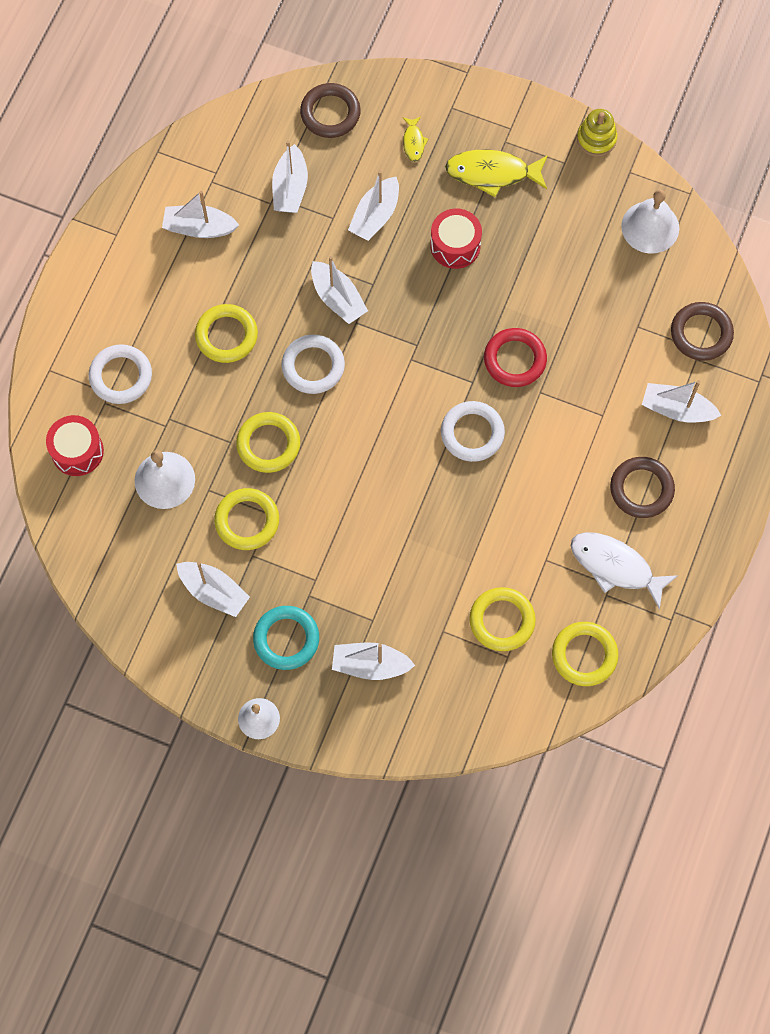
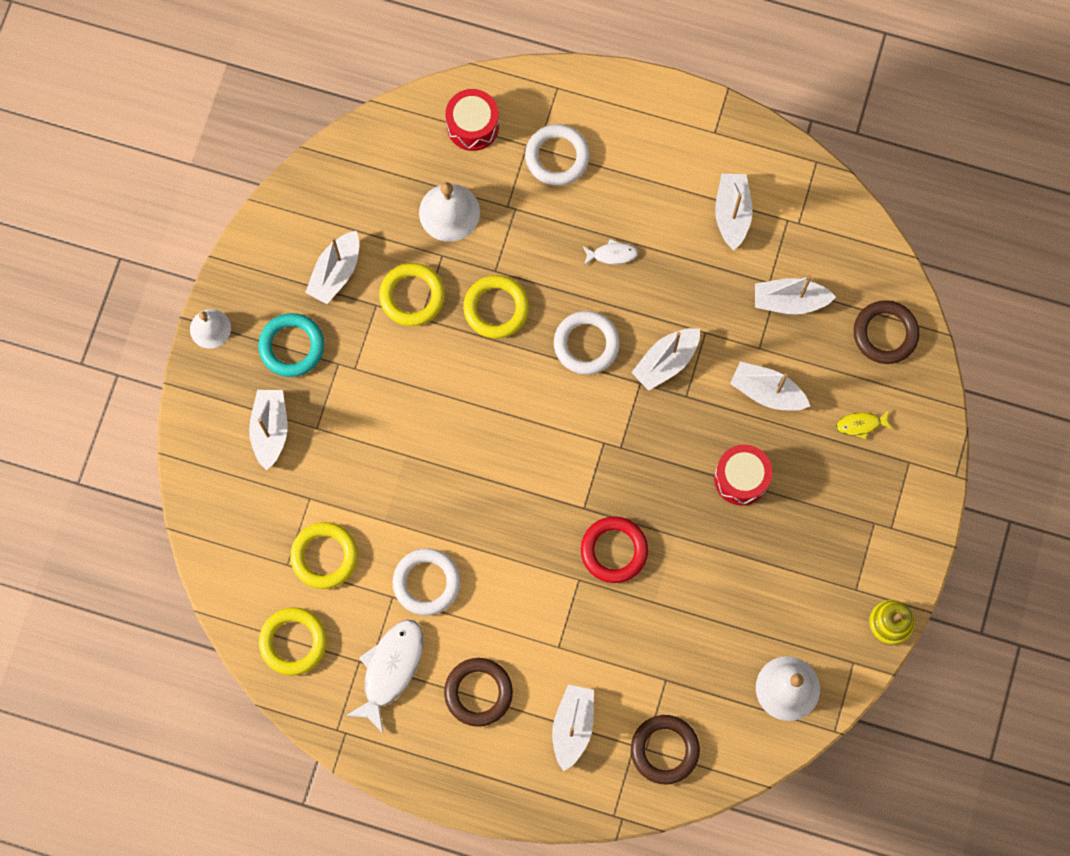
camera: 85 degrees right, 5 degrees up
(226, 335) = (612, 254): yellow ring -> white fish
(472, 433) = (526, 512): white ring -> white ring (426, 582)
(492, 173) = (833, 512): yellow fish -> none

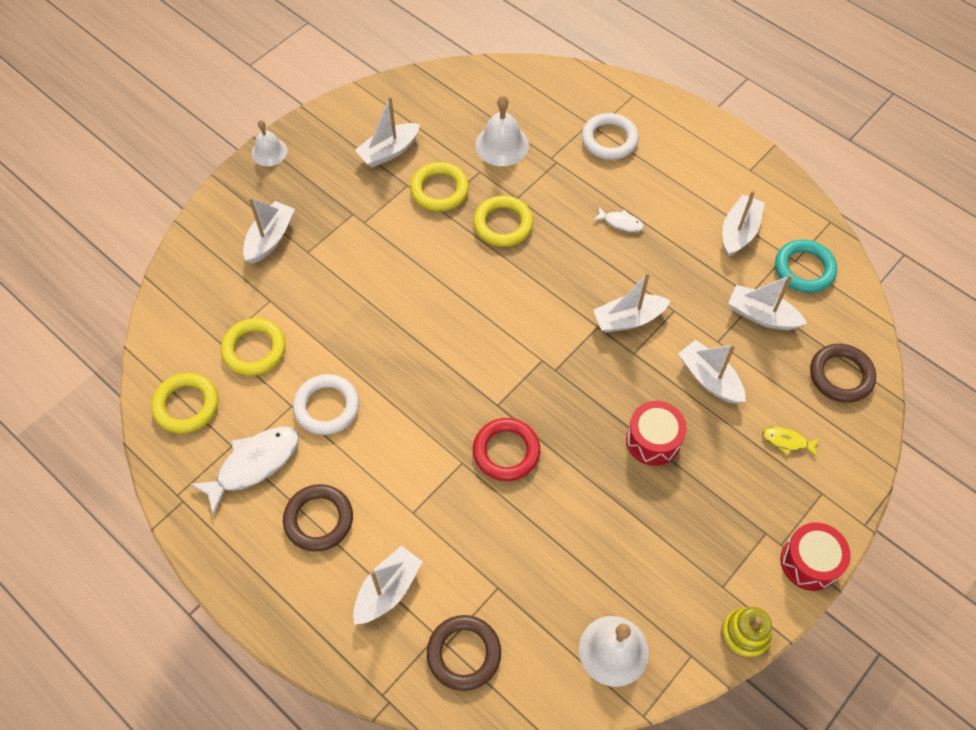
camera: 25 degrees right, 15 degrees down
(292, 346) = (324, 188): turquoise ring -> turquoise ring (804, 269)
(472, 126) = (552, 96): red drum -> red drum (809, 562)
(586, 344) = (565, 279): white ring -> none

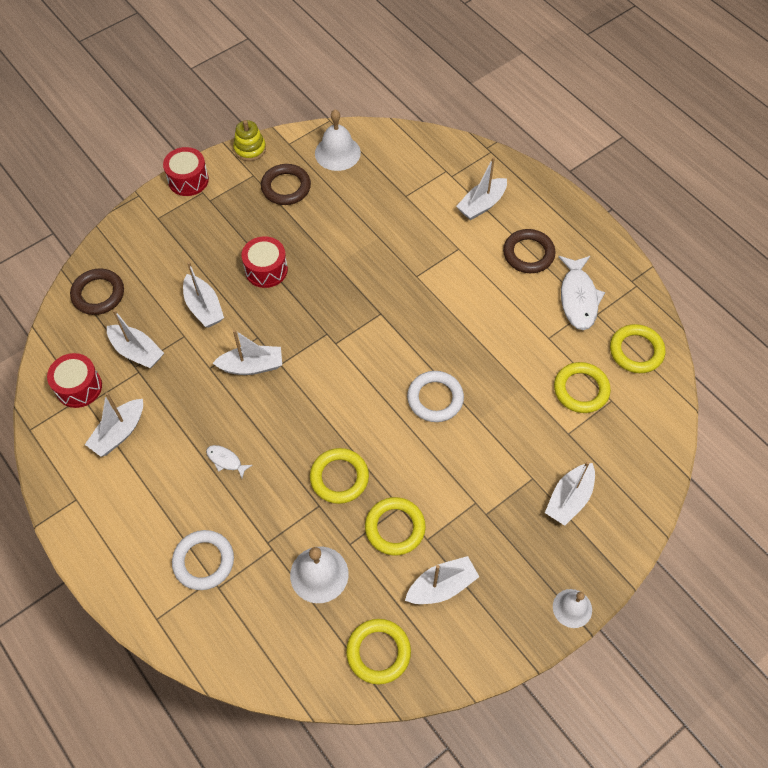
camera: 170 degrees left, 0 degrees up
(254, 464) = (578, 298): white fish -> white fish turned 60 degrees counterclockwise
(327, 407) = (519, 332): white ring -> white ring (435, 398)
(437, 99) = (378, 652): none -> yellow ring
(464, 654) = (435, 164): brown ring -> brown ring (286, 187)
(506, 451) = (381, 278): red ring -> none
(787, 441) = (165, 254): yellow fish -> none
(804, 269) = (79, 387): turquoise ring -> red drum

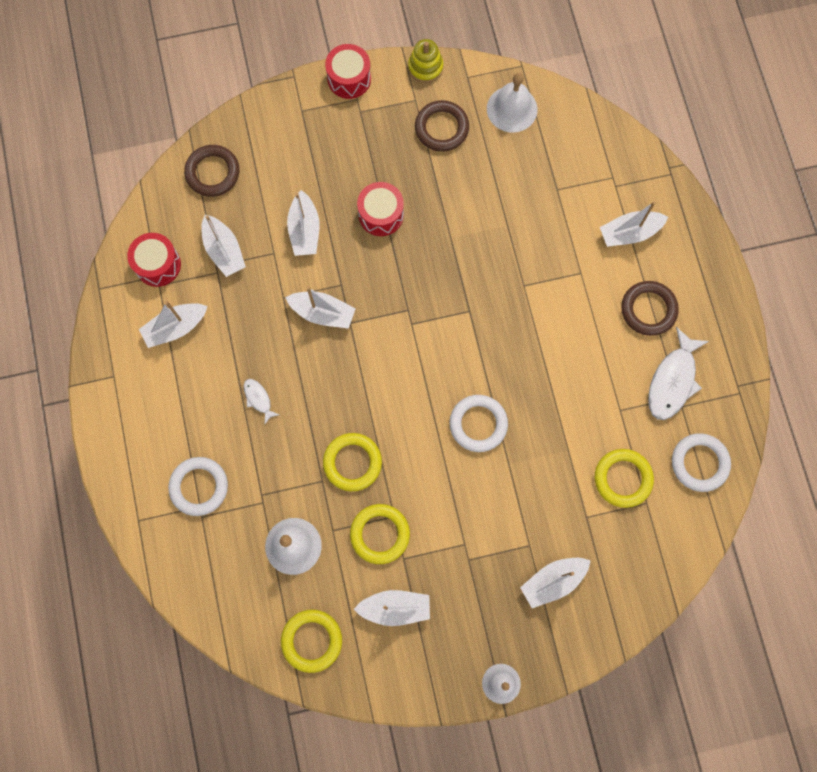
camera: 25 degrees right, 15 degrees up
(636, 351) = (699, 463): yellow ring -> white ring

